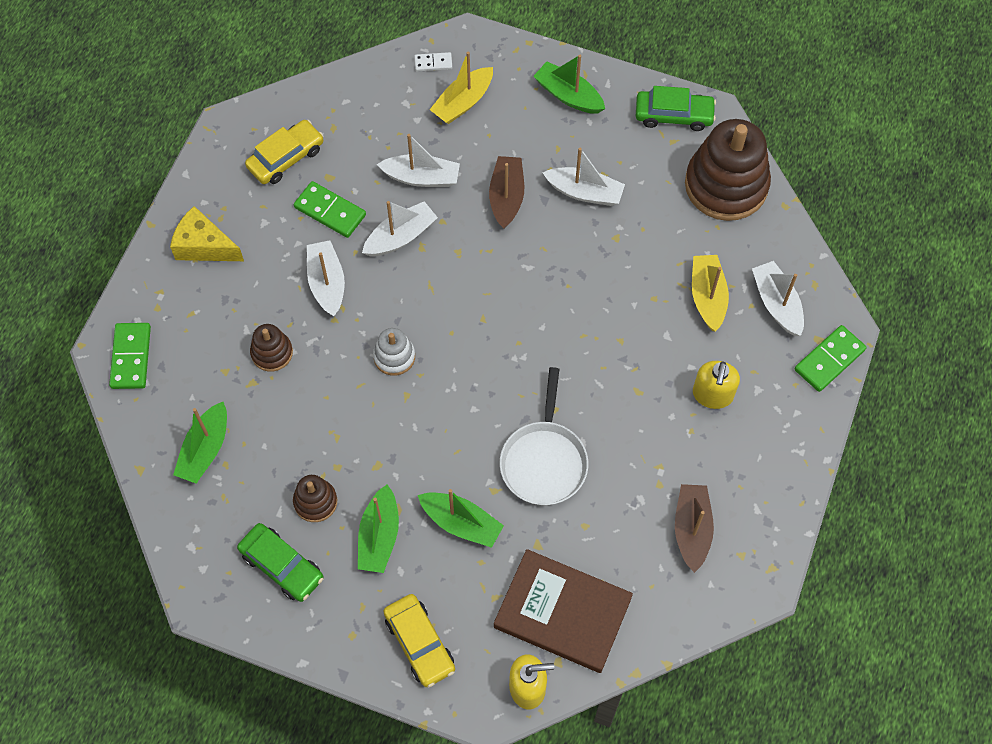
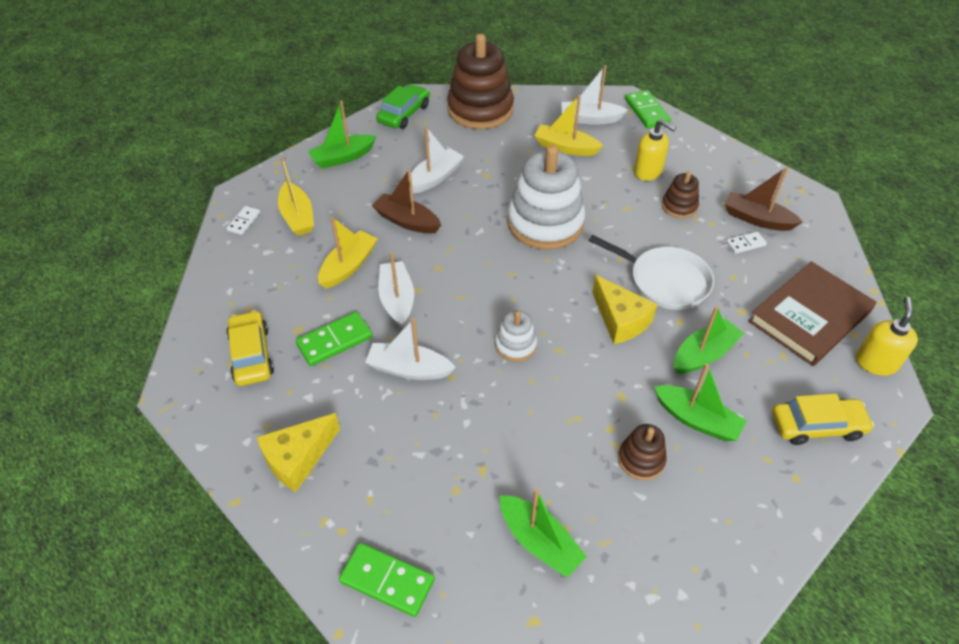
camera: 65 degrees left, 15 degrees down
(272, 353) = (458, 440): brown stacking toy -> brown stacking toy (679, 206)
(282, 566) = (703, 514): green car -> none
(421, 177) = (348, 266): white boat -> yellow boat
(469, 436) = (620, 320): none -> yellow cheese
(571, 322) = (545, 223): none -> white stacking toy
(643, 526) = (745, 244): none -> white domino

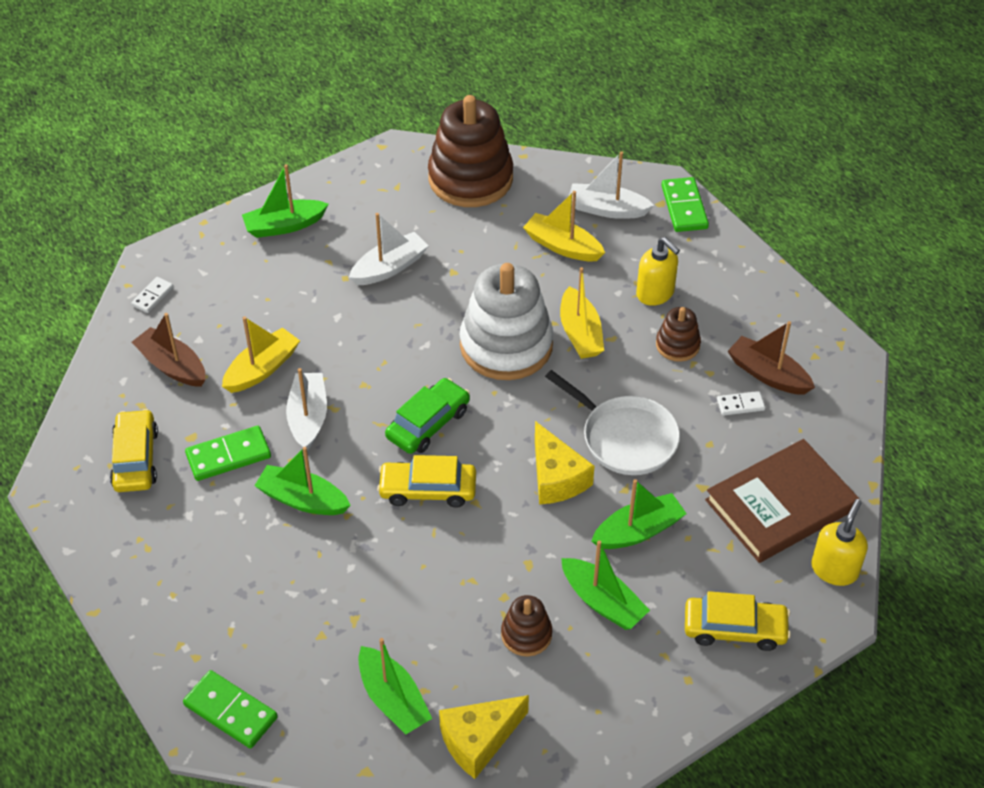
camera: 10 degrees right, 0 degrees up
(297, 216) = (215, 298): yellow boat -> yellow boat (580, 333)
(298, 458) = (165, 578): yellow cheese -> yellow cheese (478, 740)
(404, 114) = (373, 172): green car -> green car (428, 424)
(407, 221) = (342, 321): brown boat -> brown boat (172, 366)
(409, 369) = (303, 500): white boat -> green boat
(515, 345) = (428, 490): white stacking toy -> yellow car

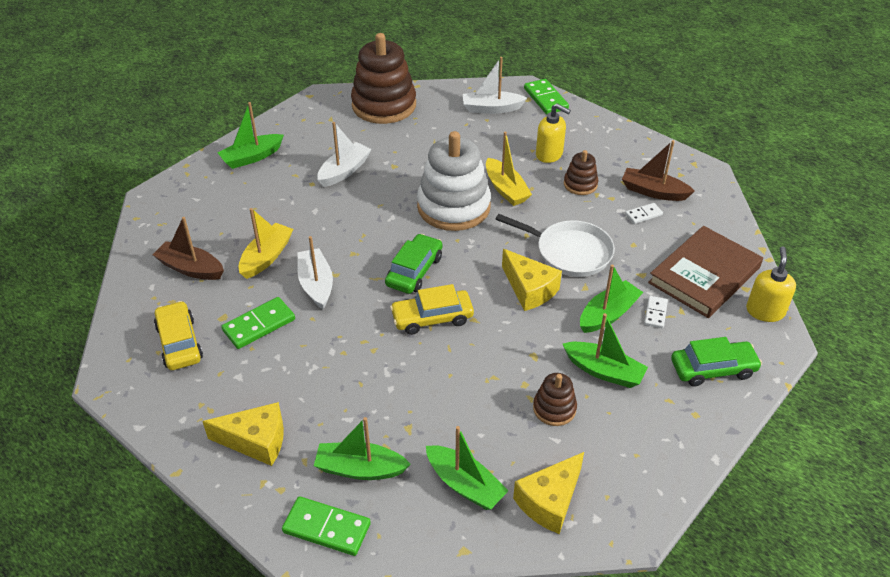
camera: 15 degrees left, 5 degrees down
(152, 296) = (159, 222): white domino -> white domino (655, 313)
(185, 596) = (256, 441): none -> yellow cheese
(303, 500) = (332, 345): green boat -> green boat (360, 469)
(562, 246) = (469, 136): yellow boat -> none
(734, 629) = (713, 369): yellow car -> green car

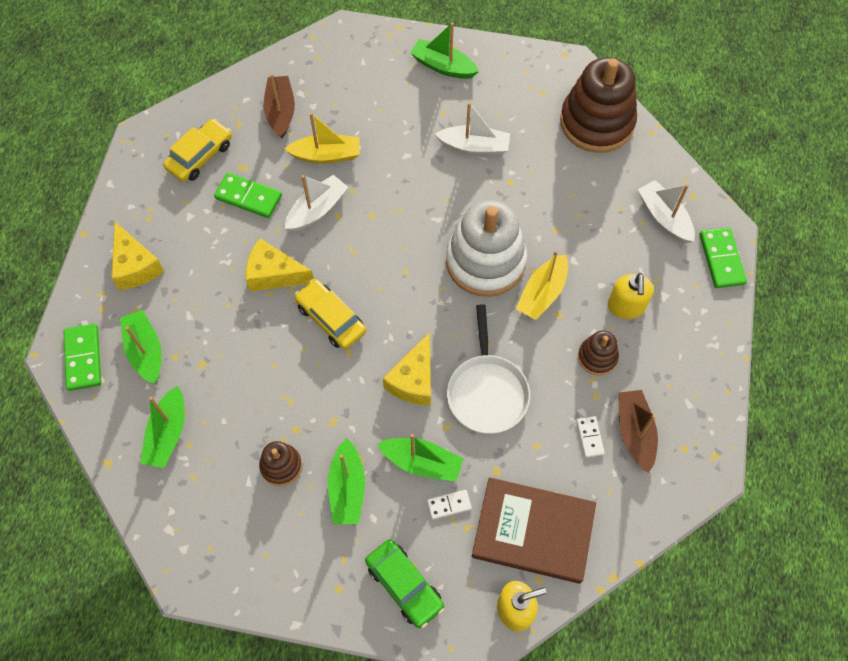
camera: 60 degrees right, 20 degrees up
(414, 271) = (379, 274): green car -> none
(545, 99) = (721, 259): green domino -> green domino turned 45 degrees counterclockwise
(549, 501) = (183, 505): yellow cheese -> yellow cheese (274, 274)
(643, 215) = (589, 437): white domino -> white domino turned 45 degrees clockwise

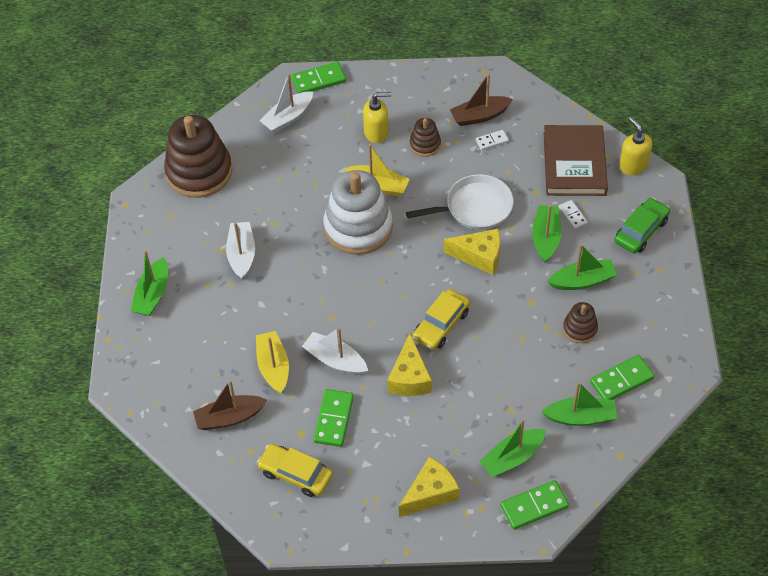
camera: 100 degrees left, 10 degrees down
(198, 493) = (621, 380): none -> green domino

